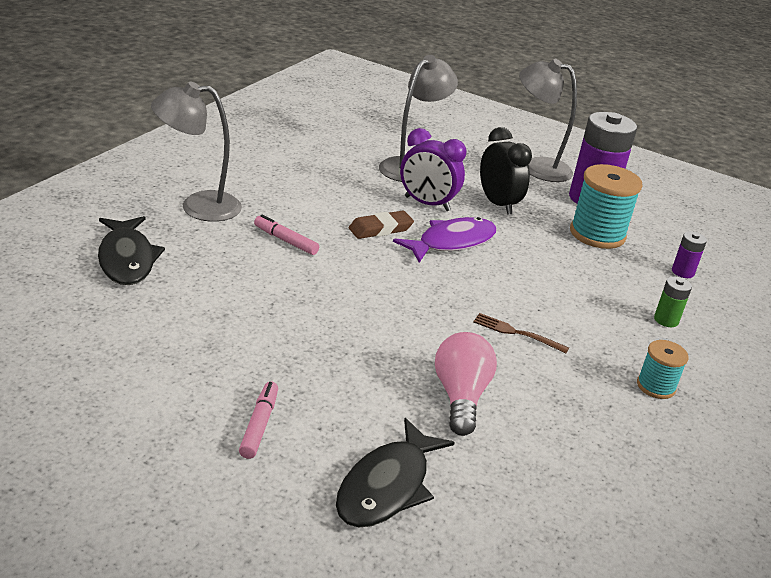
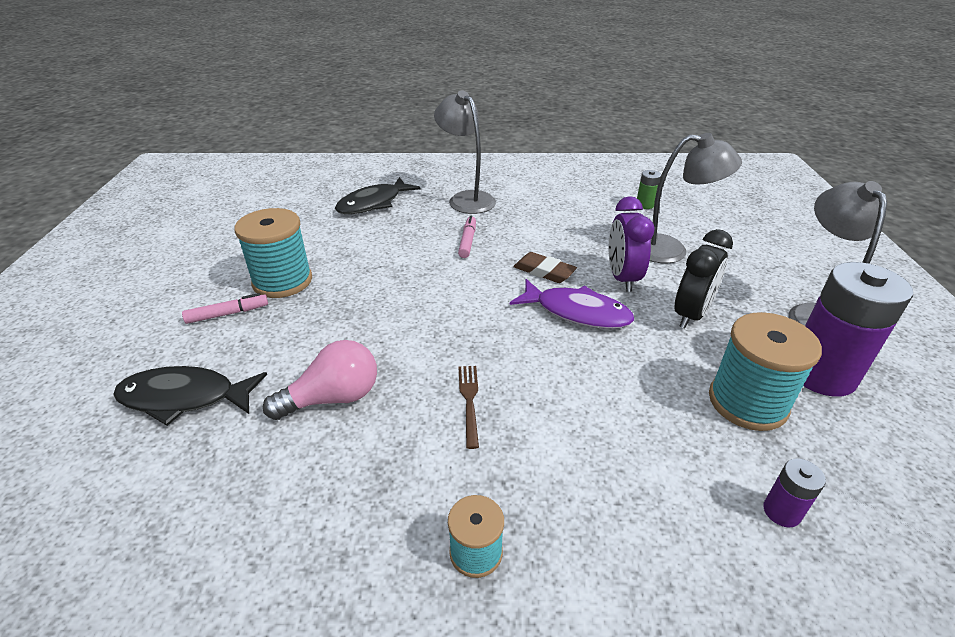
camera: 65 degrees right, 5 degrees up
(231, 371) = (282, 281): none -> turquoise spool
(666, 320) = (637, 524): green battery -> green battery (645, 205)

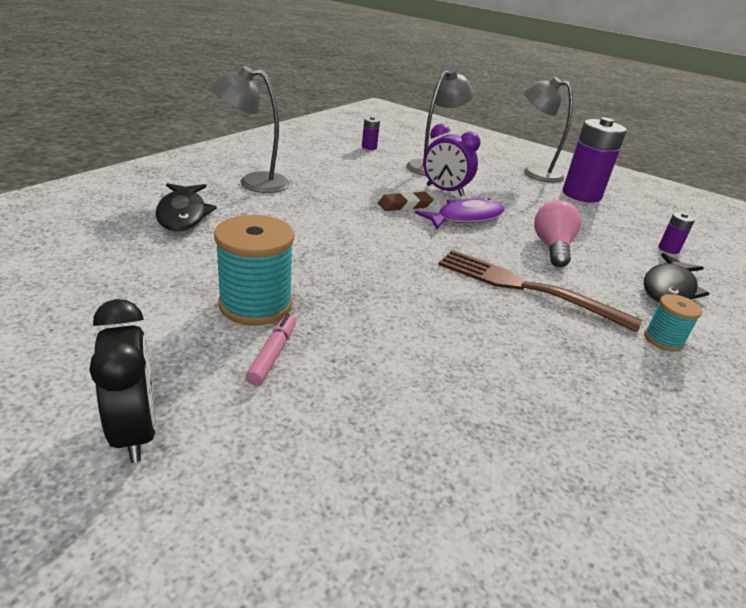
camera: 60 degrees left, 5 degrees down
(184, 398) = (397, 421): black fish -> black fish (669, 288)
(333, 398) = (474, 339): pink light bulb -> pink light bulb (552, 247)
(467, 241) = (323, 209): pink marker -> none
(469, 401) = (525, 288): brown fork -> brown fork, size x2.21
(645, 205) = (369, 147): green battery -> purple battery
(691, 315) = (503, 194): black clock -> black clock (135, 431)
(747, 402) = (589, 218): turquoise spool -> none

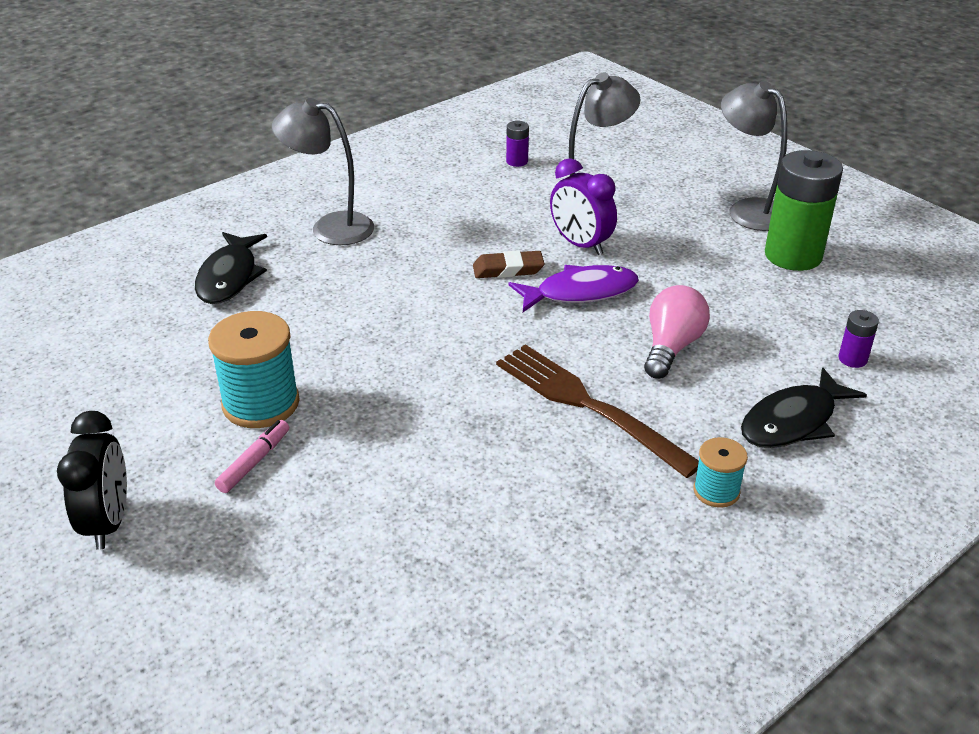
camera: 20 degrees right, 5 degrees up
(581, 195) = (793, 255): purple battery -> green battery

